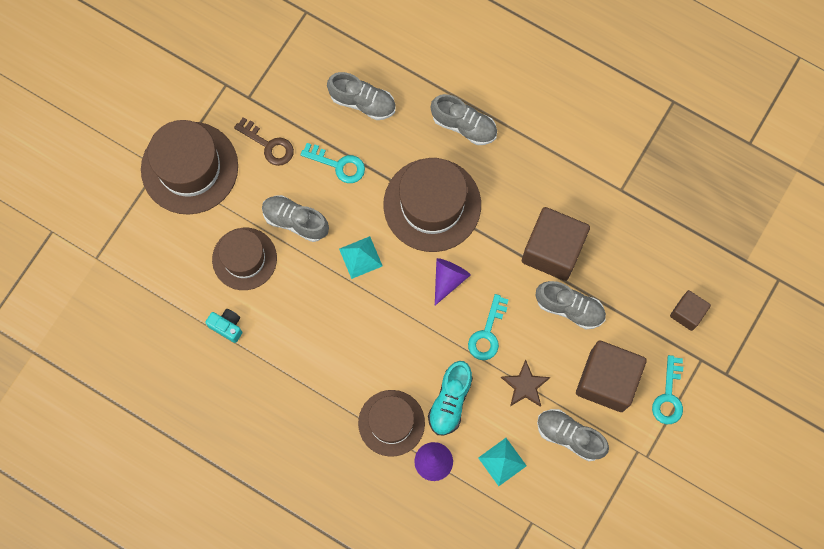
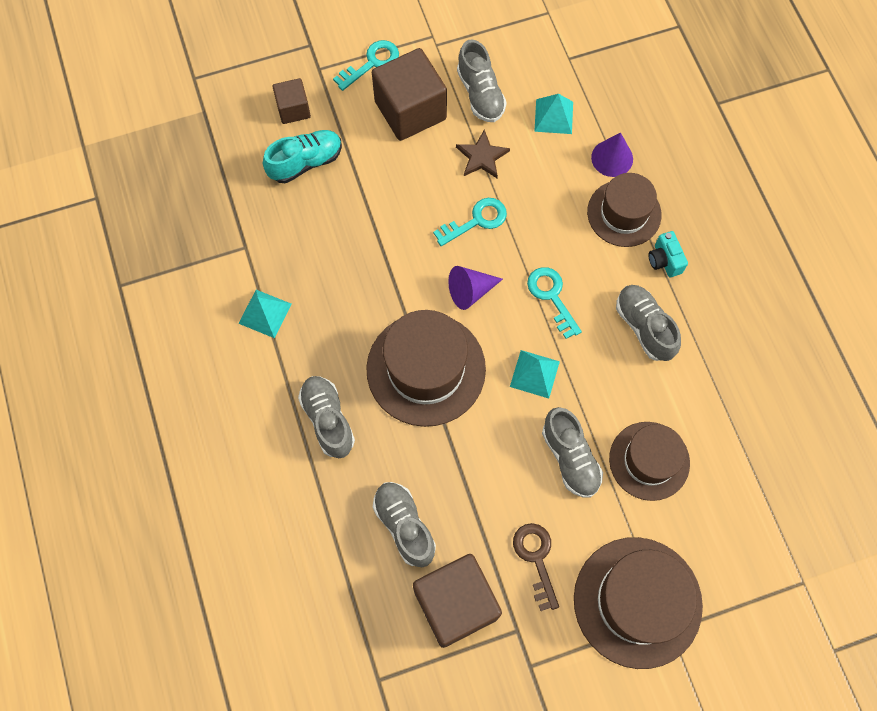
camera: 140 degrees left, 5 degrees down
(227, 326) = (714, 409): turquoise camera -> turquoise camera (664, 260)
(338, 165) = (482, 480): turquoise key -> turquoise key (551, 297)
(450, 401) = (557, 192): turquoise shoe -> turquoise shoe (305, 162)
(552, 250) = (355, 244): brown cube -> brown cube (456, 604)
(565, 158) = (265, 313): none -> turquoise pyramid
(569, 308) = (386, 187): grey shoe -> grey shoe (644, 327)

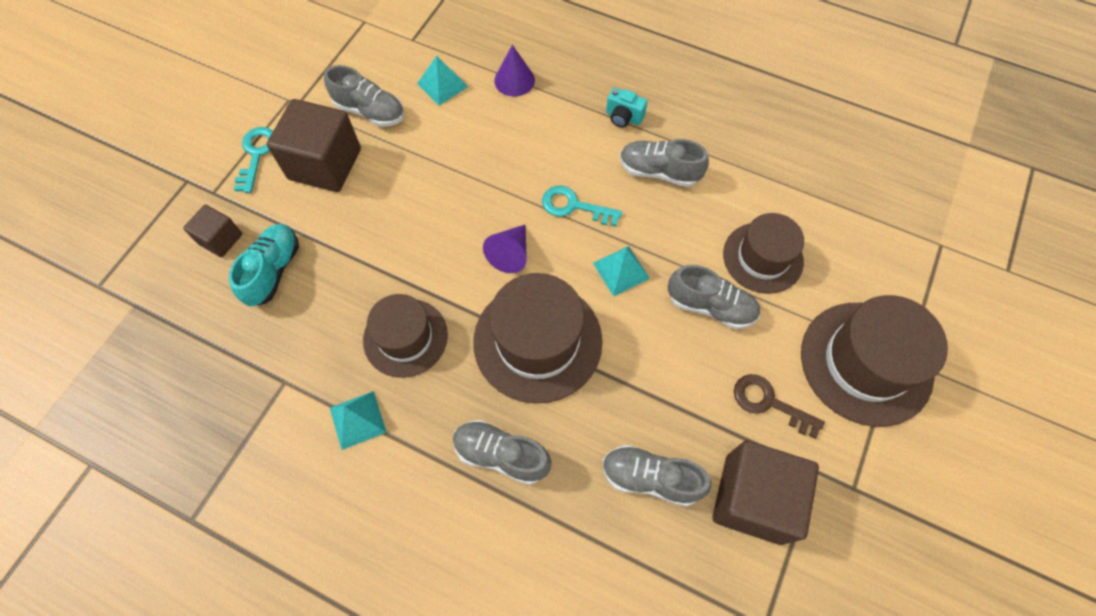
camera: 45 degrees left, 5 degrees down
(476, 220) = (461, 200): turquoise key -> none
(482, 157) = (417, 153): brown star -> none
(624, 213) = (562, 109): brown hat -> brown hat (405, 337)

